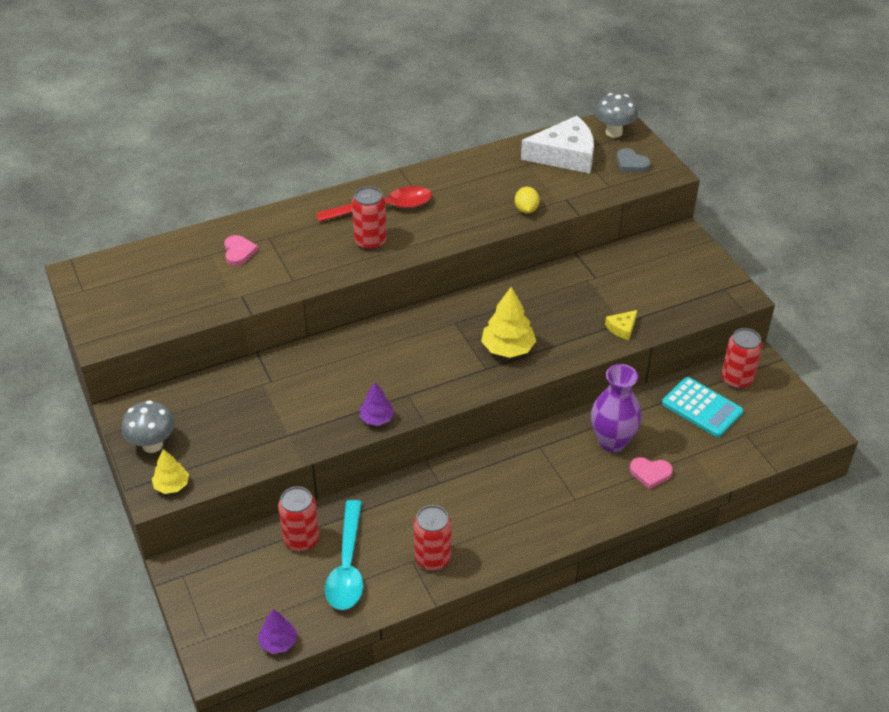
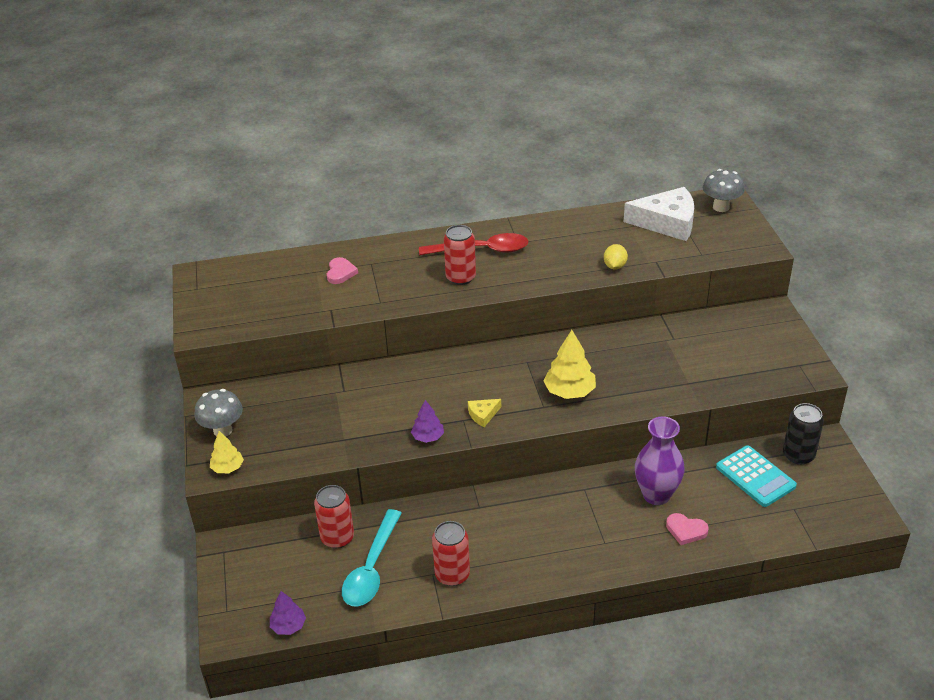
camera: 15 degrees right, 5 degrees down
(622, 328) = (686, 388): yellow cheese -> yellow cheese (483, 415)
(631, 163) = (729, 236): grey heart -> none
(736, 379) = (798, 455): red can -> black can

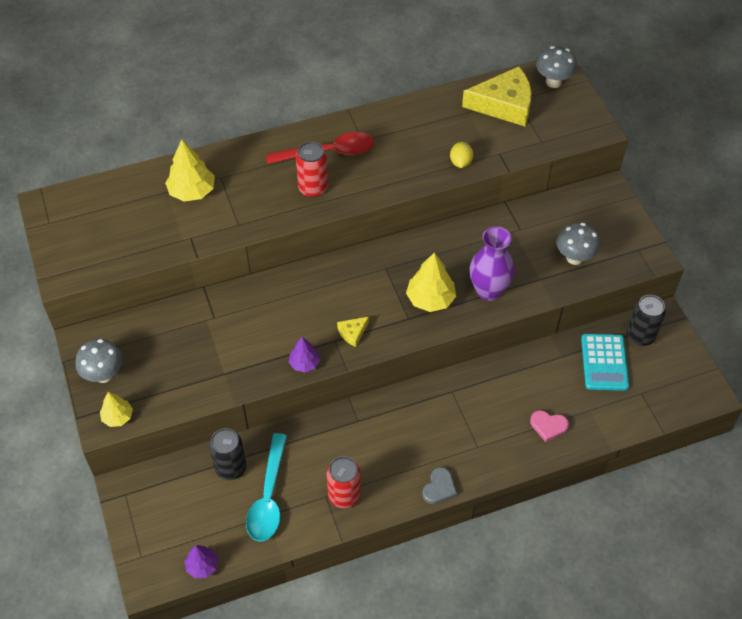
camera: 10 degrees left, 15 degrees up
(337, 538) = (231, 468): red can -> black can
(340, 273) = (192, 191): pink heart -> yellow tree
(557, 577) = (439, 488): none -> grey heart
(656, 495) = (518, 391): purple vase -> purple vase (488, 291)
(667, 222) = (504, 105): white cheese -> yellow cheese
(729, 367) = (574, 258): none -> grey mushroom
(755, 476) = (604, 362): turquoise calculator -> turquoise calculator turned 45 degrees clockwise

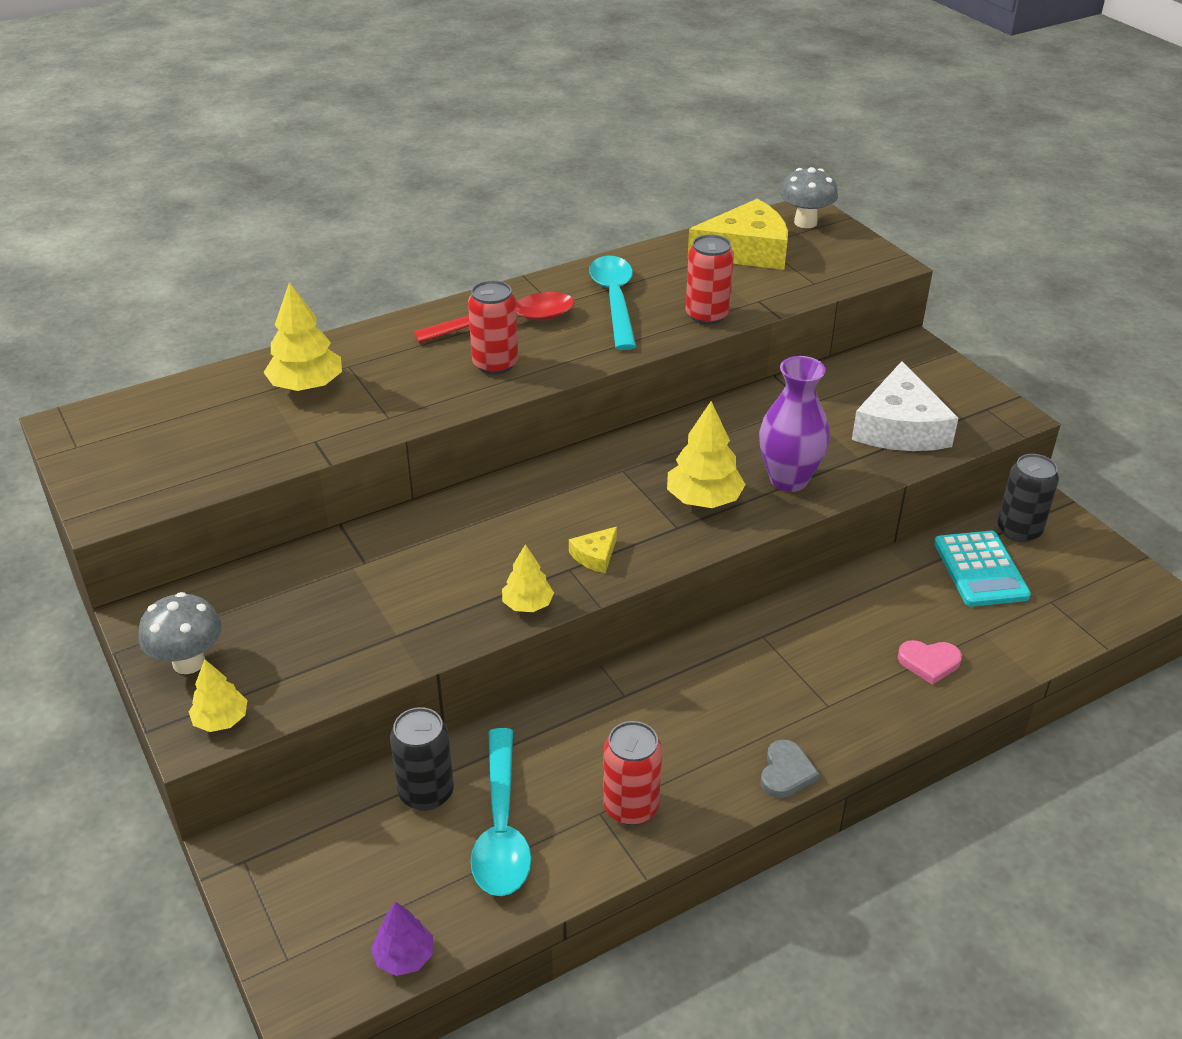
camera: 10 degrees left, 15 degrees down
(304, 363) = (527, 604): purple tree -> yellow tree
(402, 141) = (614, 301): none -> turquoise spoon
(460, 162) = (707, 315): yellow lemon -> red can
(574, 258) = (900, 427): grey mushroom -> white cheese

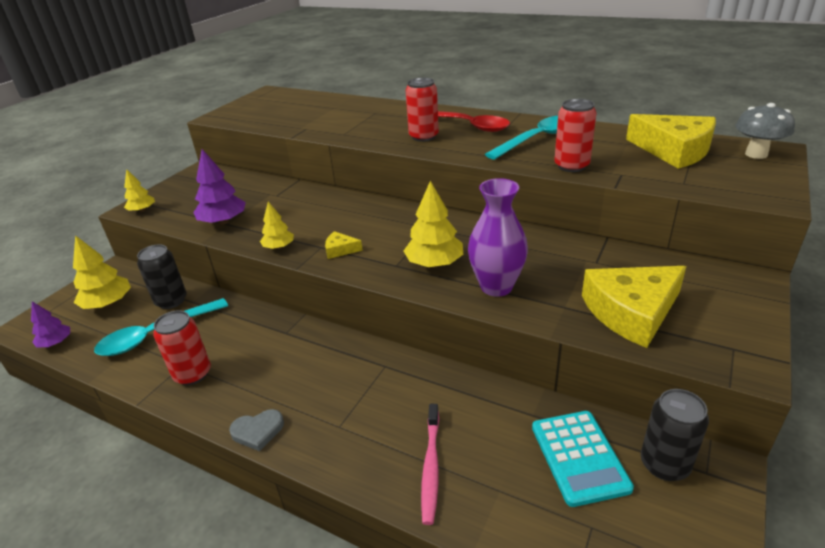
camera: 60 degrees right, 5 degrees down
(189, 662) = (177, 189): grey mushroom -> none
(307, 386) = (347, 112): yellow tree -> yellow tree (108, 304)
(385, 637) = (223, 222): none -> purple tree
(900, 427) = (631, 312): white cheese -> yellow cheese
(929, 662) = (431, 467): pink heart -> pink toothbrush
(980, 570) = (579, 457): turquoise calculator -> turquoise calculator turned 60 degrees counterclockwise

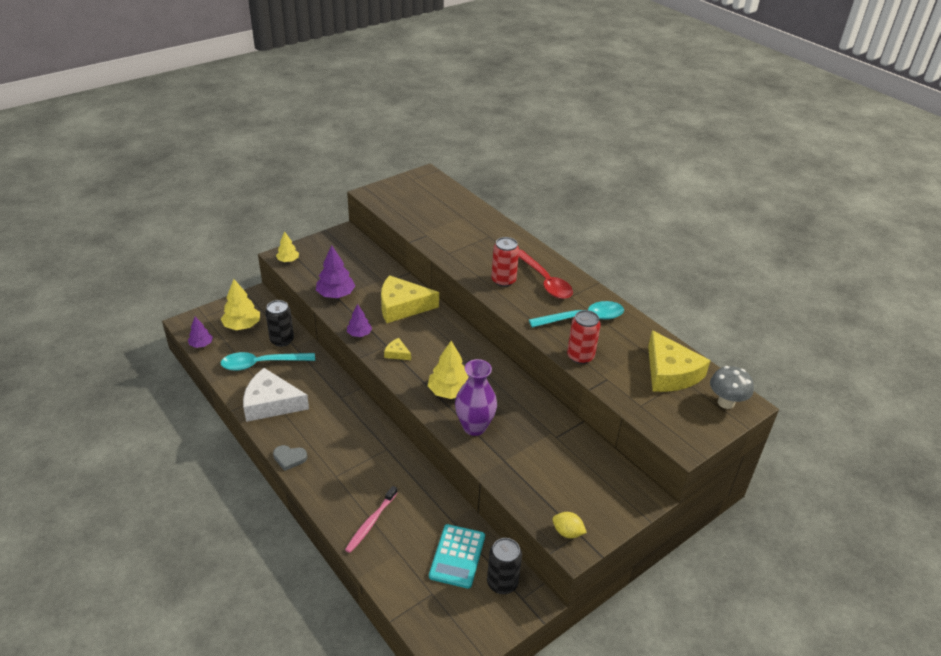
camera: 20 degrees right, 5 degrees up
(193, 374) = (271, 403): red can -> white cheese
(279, 247) = (359, 334): yellow tree -> purple tree
(631, 312) = (542, 482): yellow cheese -> yellow cheese (402, 306)
(720, 353) = (567, 532): none -> yellow lemon

